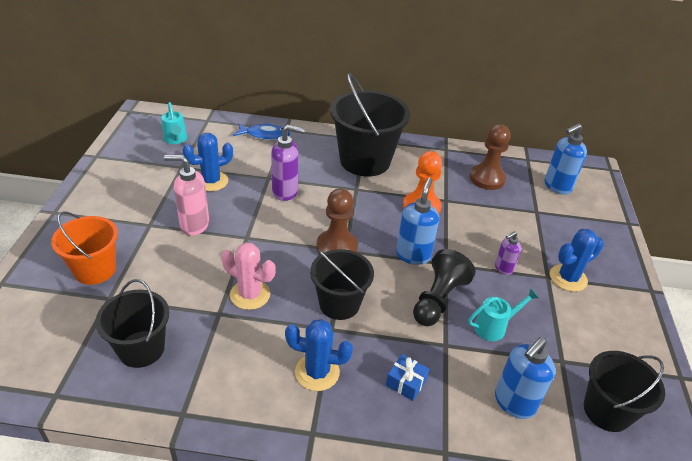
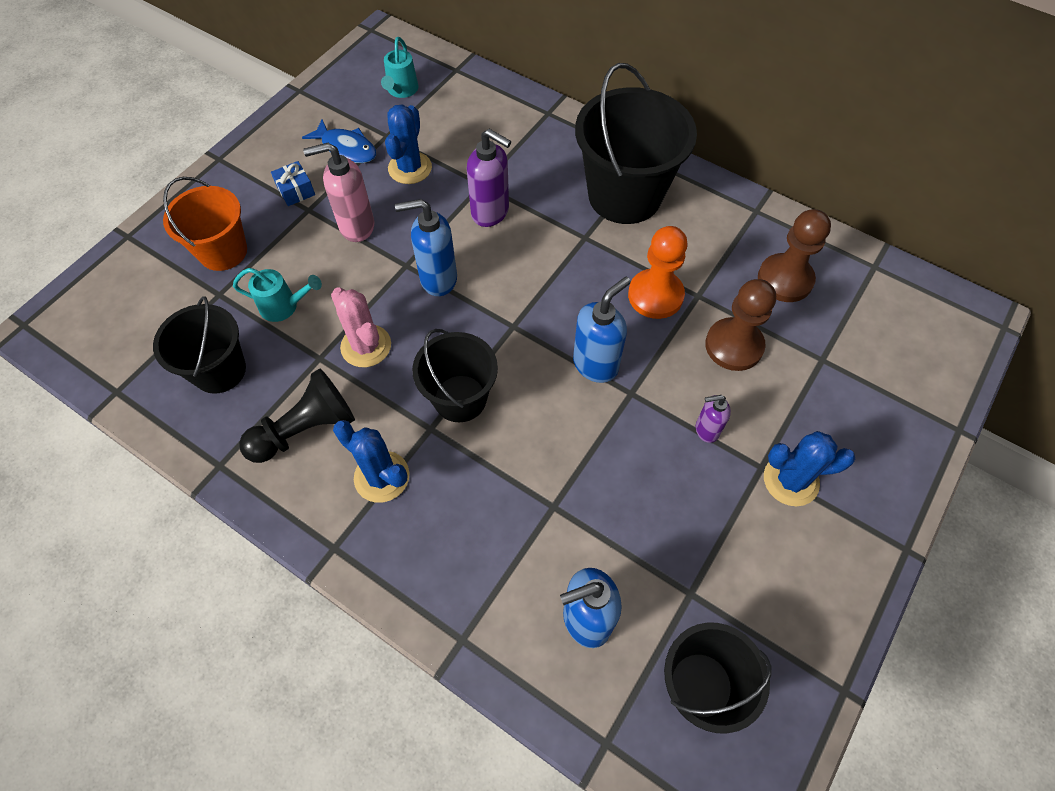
camera: 30 degrees right, 20 degrees up
(194, 225) = (356, 226): pink soap dispenser -> pink soap dispenser turned 45 degrees counterclockwise
(211, 181) = (410, 168): blue cactus -> blue cactus turned 75 degrees counterclockwise
(265, 135) = (515, 114): blue fish -> blue fish (347, 148)
(337, 247) = (505, 317): brown pawn -> brown pawn (734, 346)
(406, 383) = (473, 534): blue gift -> blue gift (295, 190)
(438, 299) = (586, 441): black pawn -> black pawn (305, 429)
(494, 327) = (633, 509): turquoise watering can -> turquoise watering can (284, 306)
(557, 186) = (887, 328): blue soap dispenser -> blue soap dispenser (438, 279)

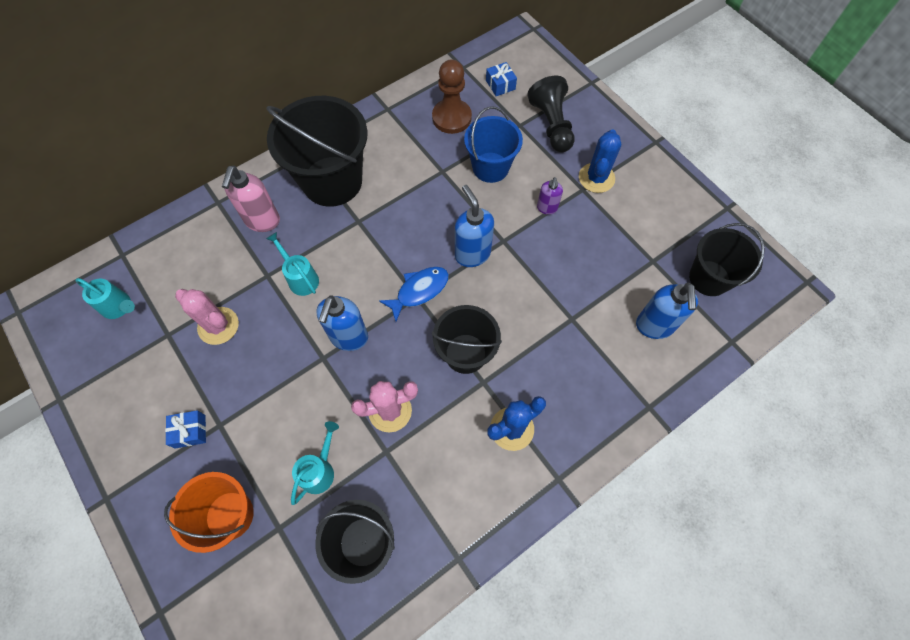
camera: 70 degrees left, 5 degrees up
(305, 429) = (450, 478): black pawn -> black pawn (551, 125)
(347, 148) = (163, 373): blue fish -> blue fish (419, 291)
(356, 226) = (261, 388): pink soap dispenser -> pink soap dispenser (262, 221)
(410, 168) = (218, 326): blue cactus -> pink cactus
(491, 213) = (301, 278): purple soap dispenser -> turquoise watering can
(655, 295) = (431, 196): orange pawn -> none
(734, 346) = (490, 167): brown pawn -> blue bucket
(874, 317) = (500, 85): none -> blue gift

